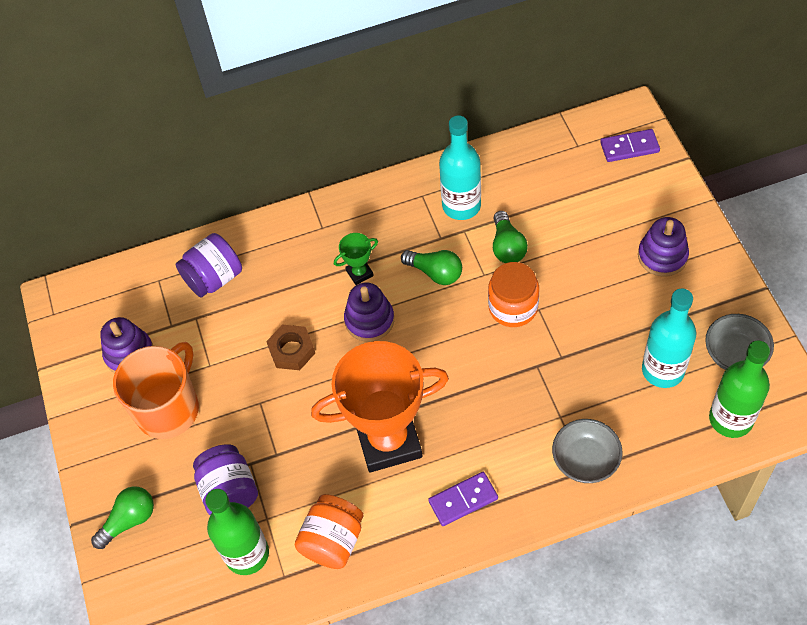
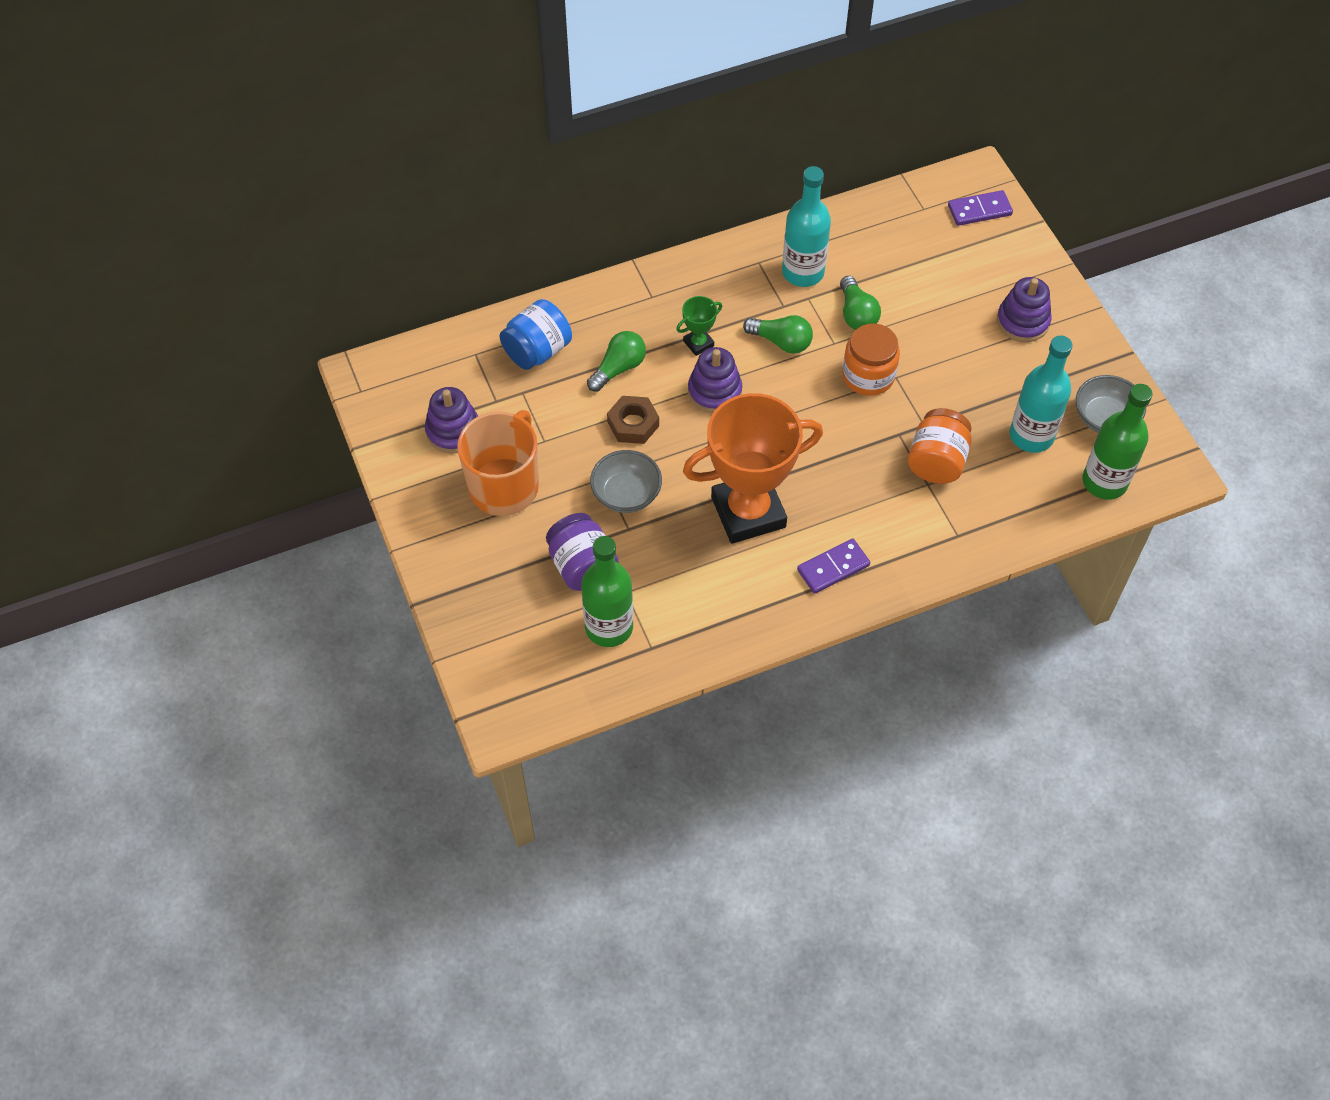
camera: 10 degrees left, 0 degrees up
(129, 520) = (476, 598): green light bulb -> green light bulb (618, 368)
(214, 278) = (537, 351): purple jar -> blue jar
(333, 541) = (699, 611): orange jar -> orange jar (936, 461)
(585, 460) = (957, 526): grey bowl -> grey bowl (626, 494)

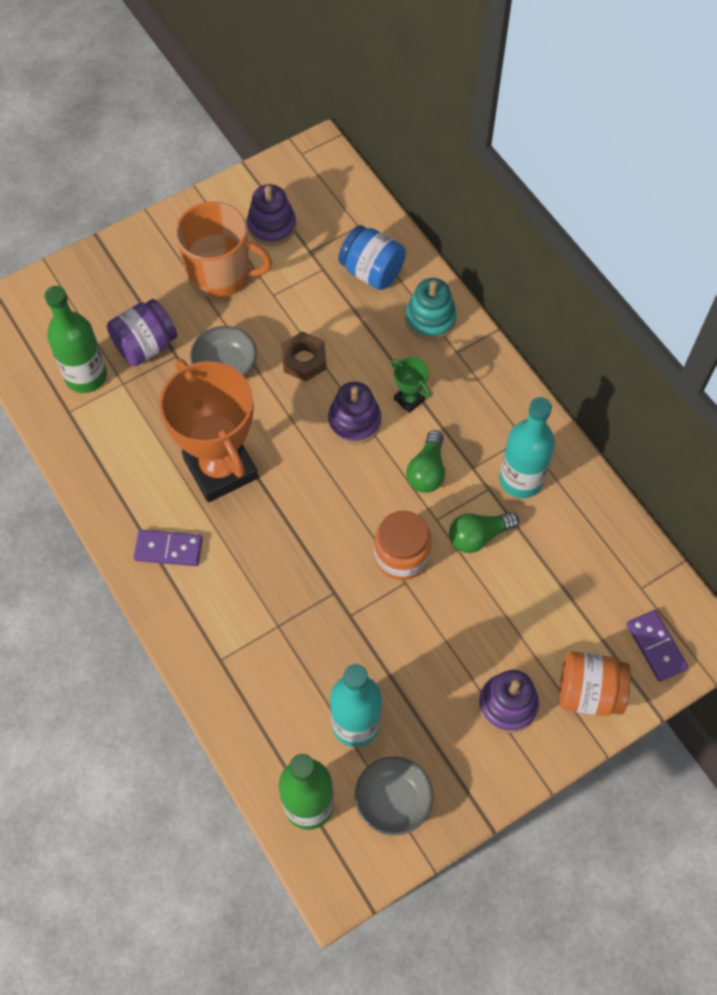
camera: 80 degrees right, 5 degrees up
(608, 311) = (430, 319): none -> turquoise stacking toy
(618, 368) = (365, 338): green light bulb -> none
(833, 567) = (168, 549): purple domino -> purple domino turned 45 degrees counterclockwise
(936, 461) = (307, 631): orange jar -> orange jar (589, 692)

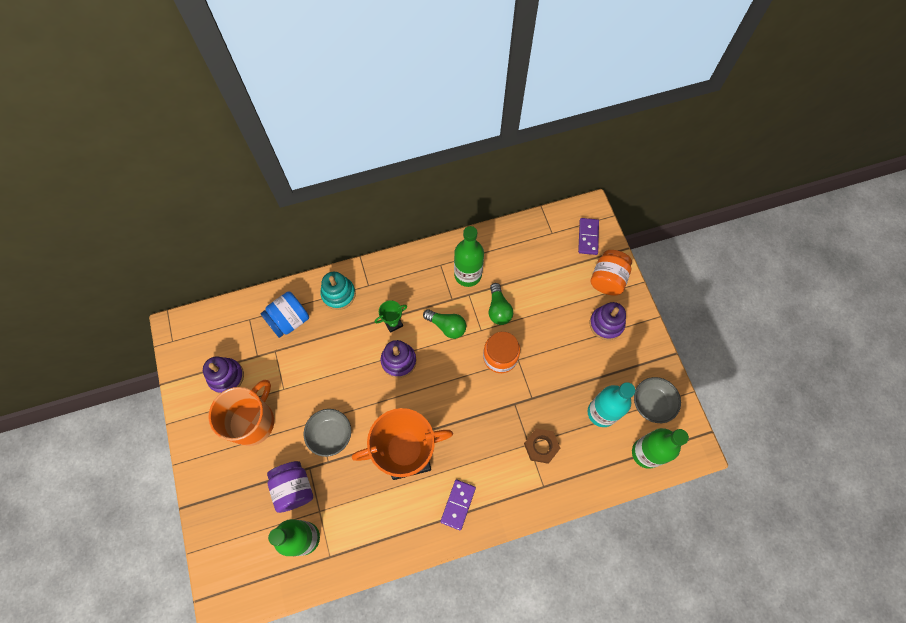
camera: 75 degrees left, 5 degrees up
(304, 360) = (342, 381): brown nut -> brown nut (541, 446)
(521, 479) = (468, 275): turquoise bottle -> green bottle
(655, 646) = (588, 237): purple domino -> purple domino turned 75 degrees counterclockwise

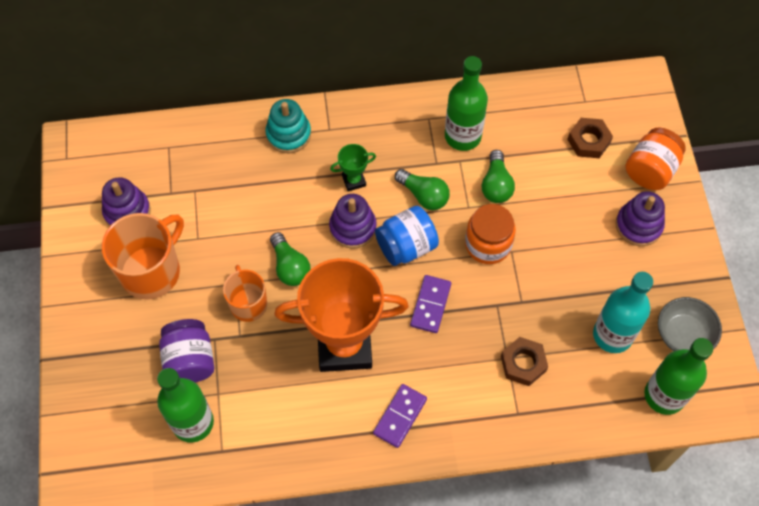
camera: 10 degrees right, 5 degrees down
(289, 320) = (219, 156): blue jar -> blue jar (406, 246)
(330, 435) = (248, 304): grey bowl -> orange mug
(357, 400) = (290, 267): none -> green light bulb
(560, 264) = (588, 141): none -> brown nut
(588, 237) = (633, 113): purple domino -> purple domino (430, 305)

